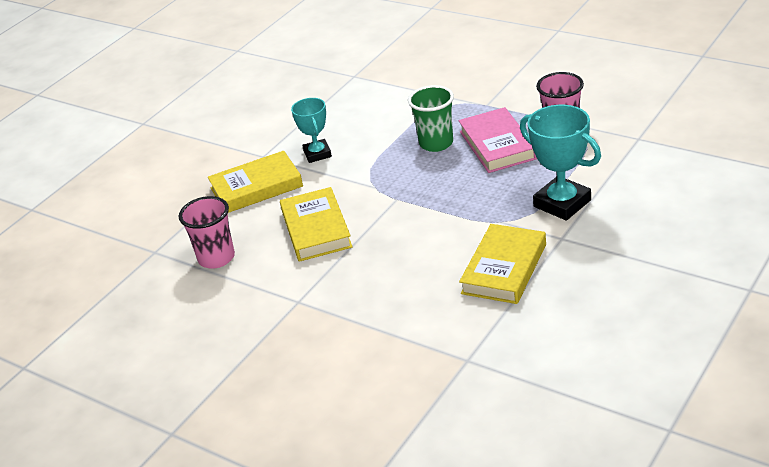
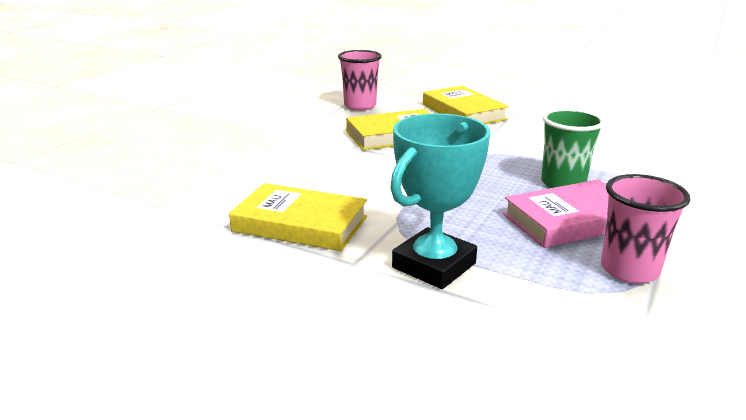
camera: 80 degrees right, 10 degrees down
(317, 154) = (524, 130): turquoise trophy -> none

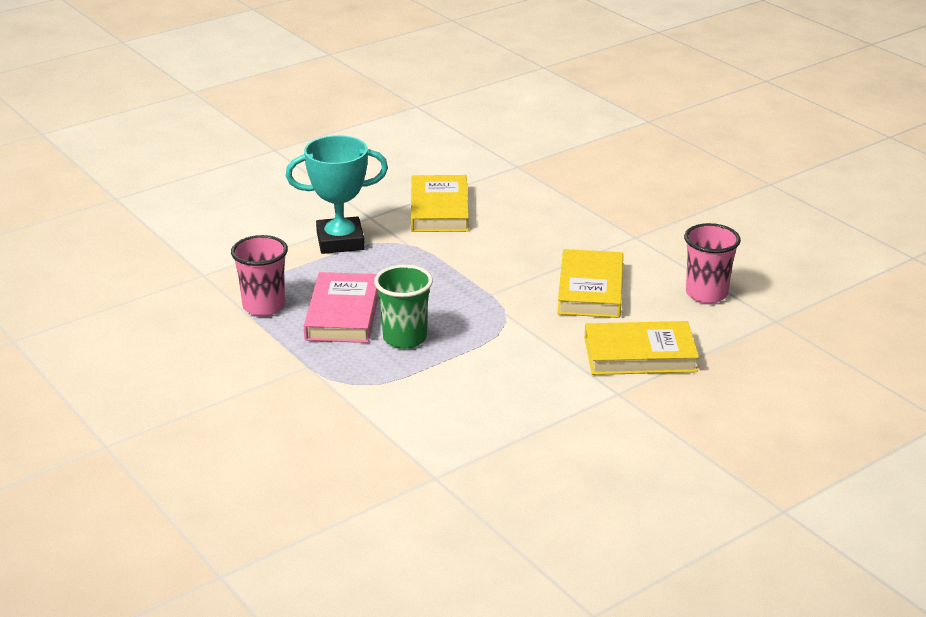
camera: 115 degrees right, 5 degrees up
(300, 224) = (439, 209): yellow book -> yellow book turned 45 degrees counterclockwise
(434, 265) = (340, 241): turquoise trophy -> turquoise trophy turned 75 degrees counterclockwise

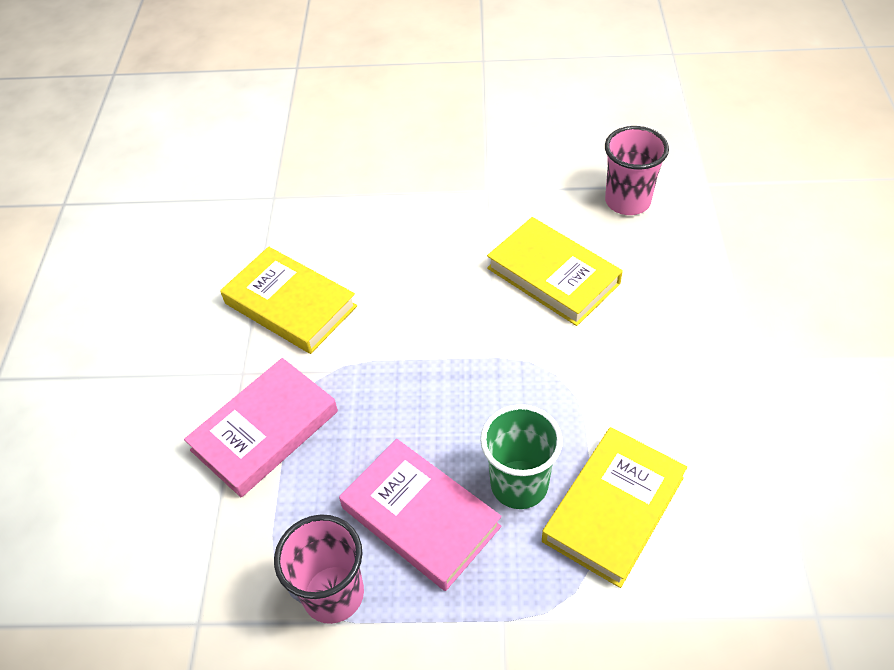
camera: 50 degrees left, 20 degrees up
(340, 241) = (265, 430): turquoise trophy -> pink book
(640, 355) = (696, 306): yellow book -> yellow book (613, 509)

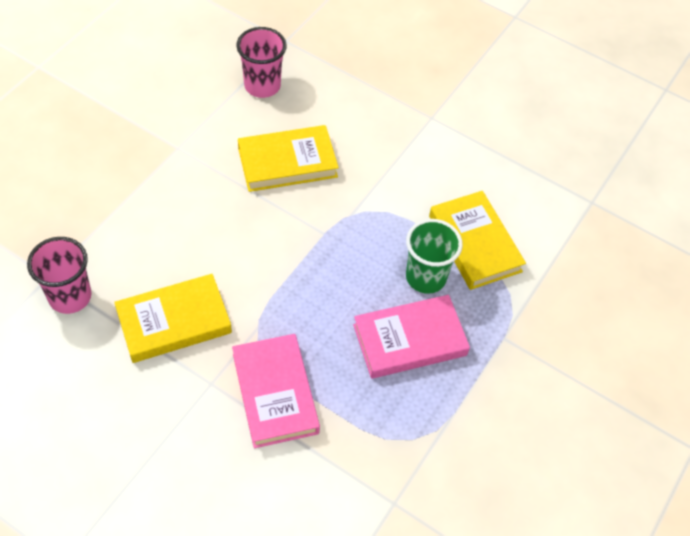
camera: 65 degrees left, 5 degrees up
(333, 594) = (428, 415): pink cup -> pink cup (70, 296)

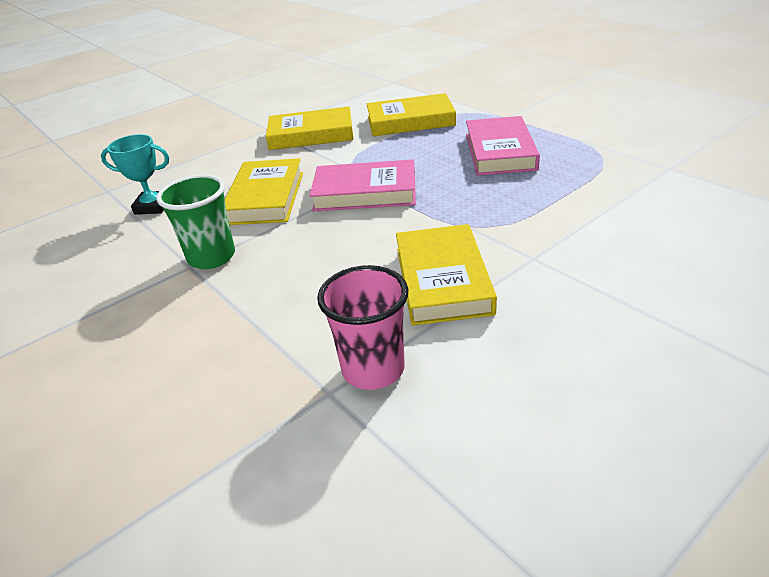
camera: 65 degrees left, 20 degrees down
(262, 86) = (153, 206): pink cup -> turquoise trophy
(275, 393) = (549, 219): pink book -> pink book (365, 192)
(424, 159) = (311, 134): none -> yellow book
(425, 277) = (436, 141): green cup -> green cup (211, 257)

